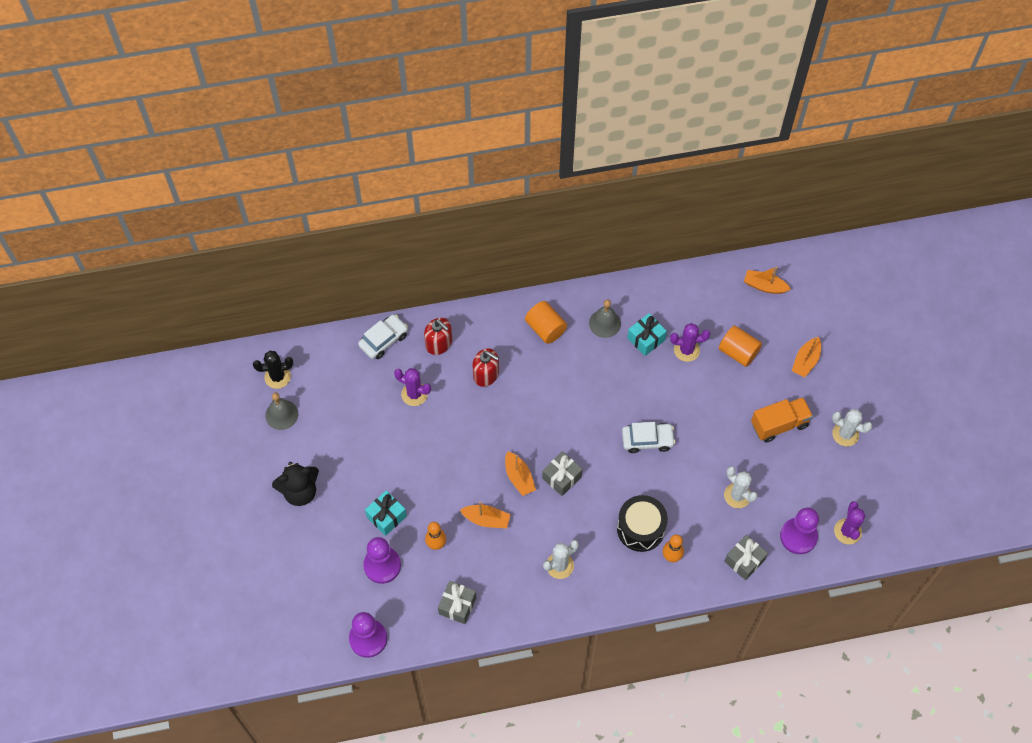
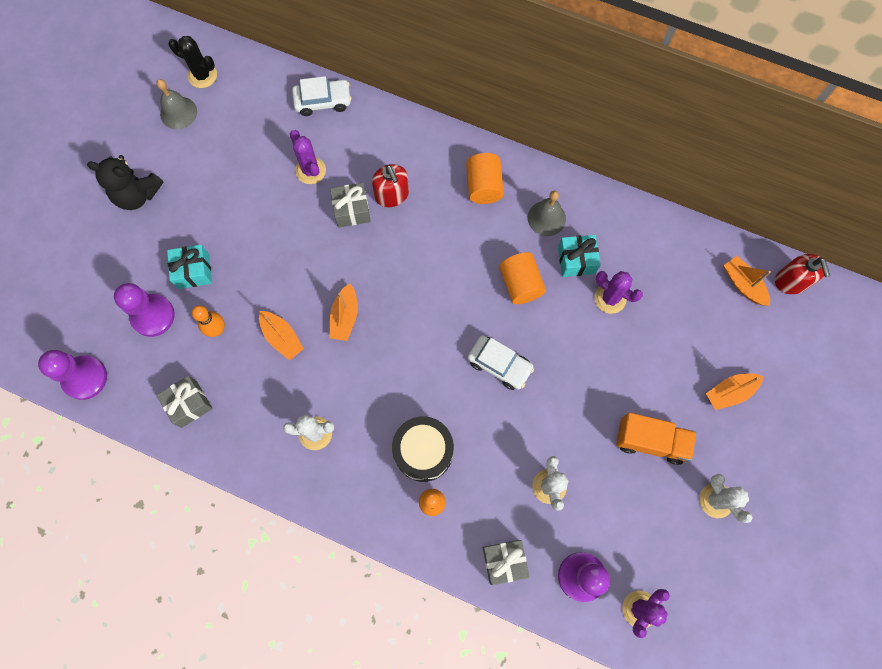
camera: 35 degrees right, 10 degrees up
(439, 343) = (371, 136): red soap dispenser -> red soap dispenser (791, 281)
(561, 477) = (385, 345): grey gift -> grey gift (352, 210)
(738, 352) = (663, 336): orange cylinder -> orange cylinder (520, 284)

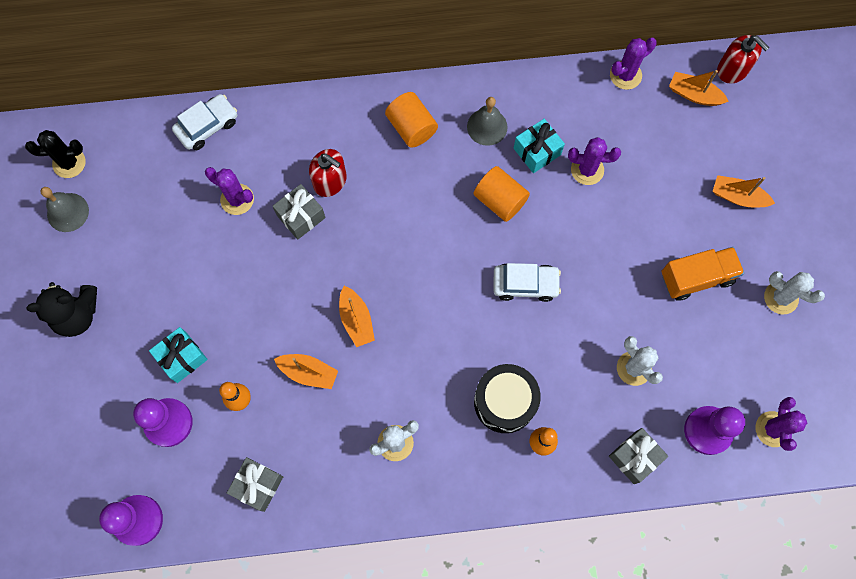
camera: 30 degrees left, 0 degrees up
(692, 237) = (625, 75): none -> purple cactus
(730, 392) = (738, 197): orange boat -> orange boat turned 75 degrees clockwise

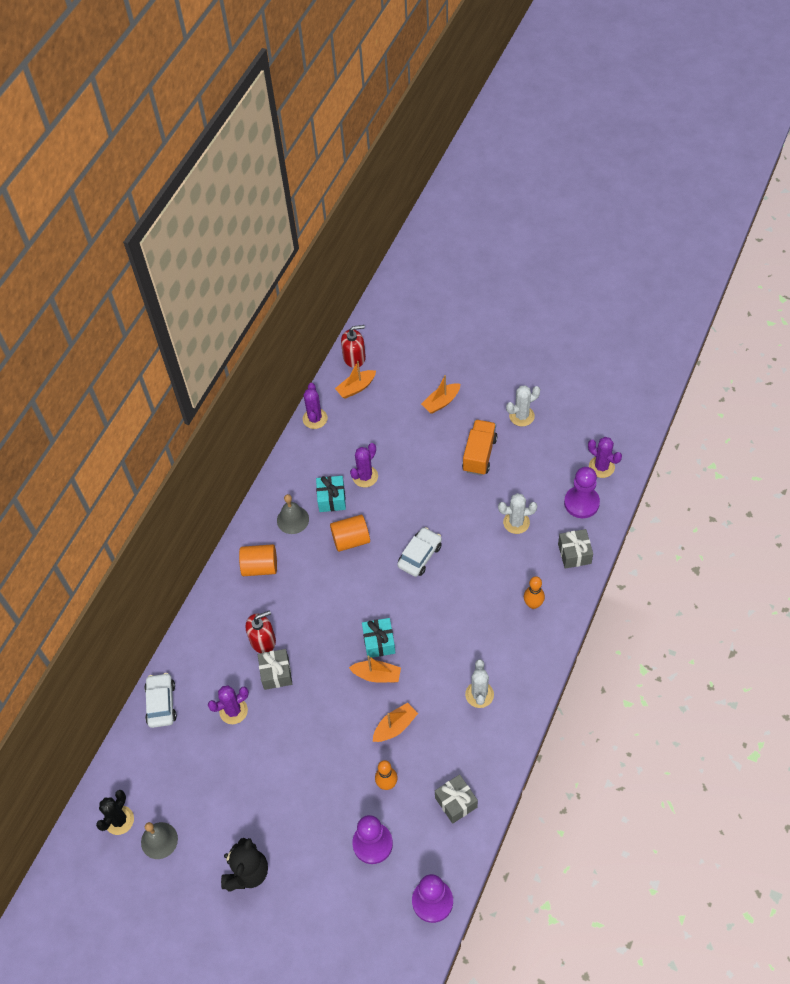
camera: 55 degrees left, 15 degrees down
(182, 358) = (329, 810): turquoise gift -> turquoise gift (379, 642)
(504, 402) = (492, 611): black drum -> none

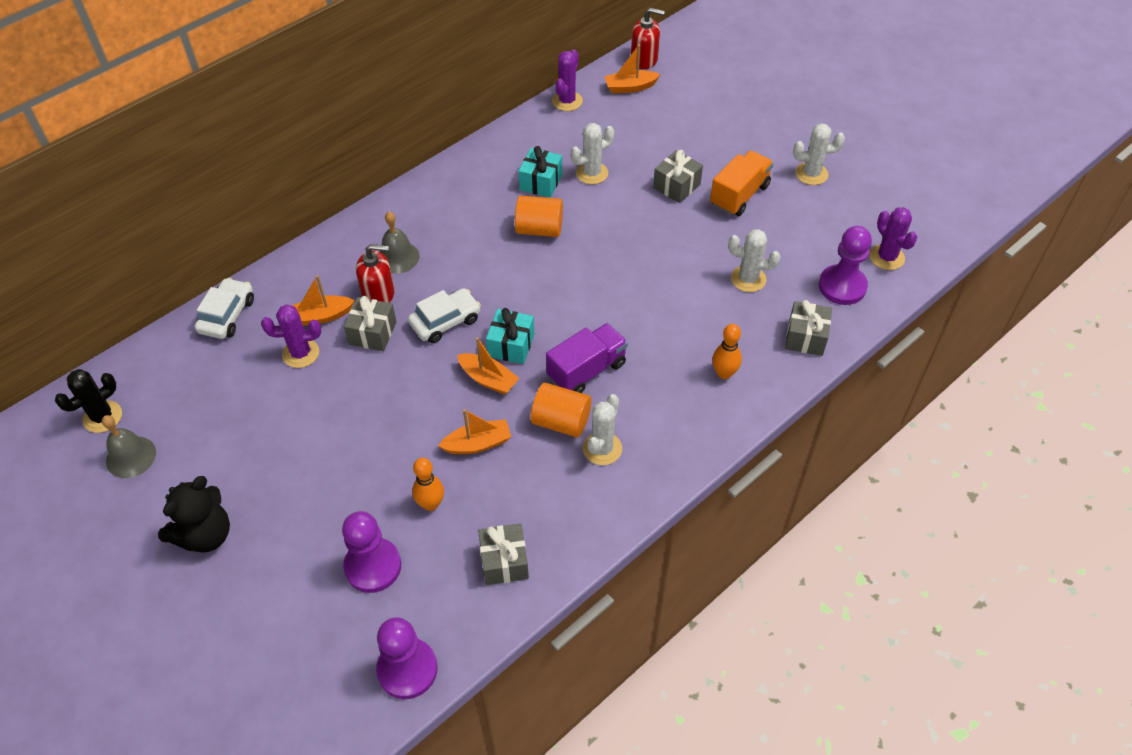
camera: 20 degrees right, 5 degrees down
(260, 567) = (420, 220): orange cylinder -> orange cylinder (561, 421)
(292, 519) = (485, 187): grey bell -> grey bell (398, 257)
(365, 476) = (592, 173): purple cactus -> white cactus
(420, 556) = (611, 273): white car -> white car (445, 321)
(431, 464) = (676, 186): none -> grey gift
(440, 640) = (587, 370): none -> purple truck
(441, 402) = (721, 130): orange boat -> orange boat (321, 316)

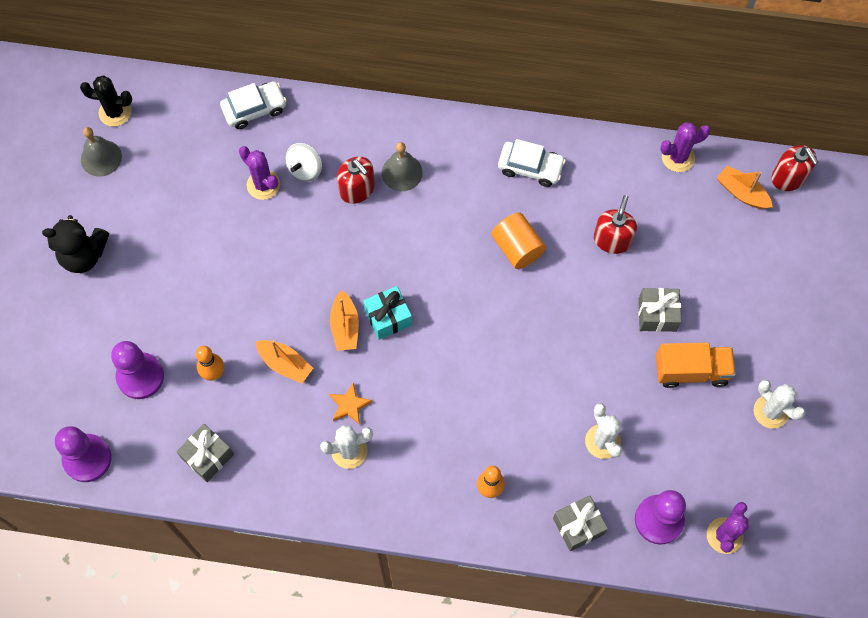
camera: 50 degrees right, 15 degrees up
(321, 316) = (305, 169): orange boat -> white spinning top
(372, 333) = (319, 216): grey gift -> none
(445, 321) = (371, 255): white car -> white car (530, 167)
(541, 182) = (567, 210): turquoise gift -> none
(561, 421) = (349, 405): orange cylinder -> orange star
(587, 370) = (409, 388): purple truck -> none
(592, 173) = (612, 240): white cactus -> red soap dispenser

